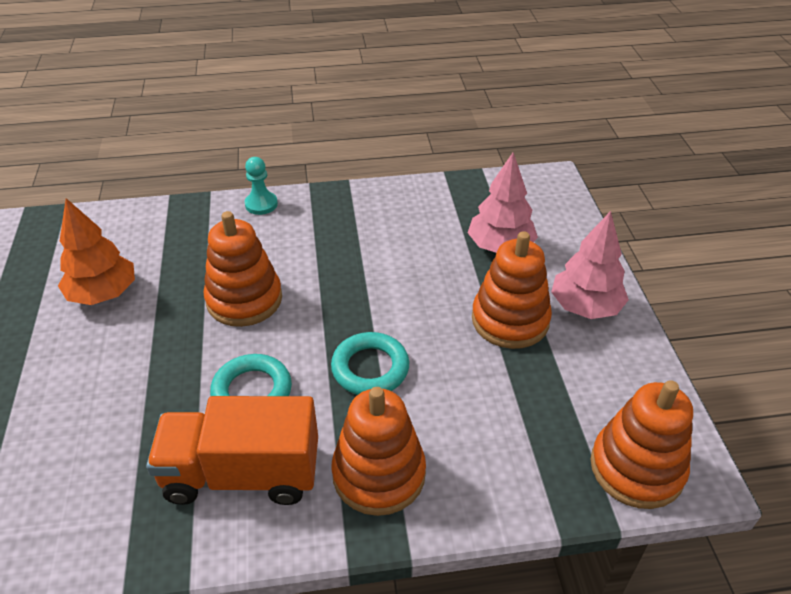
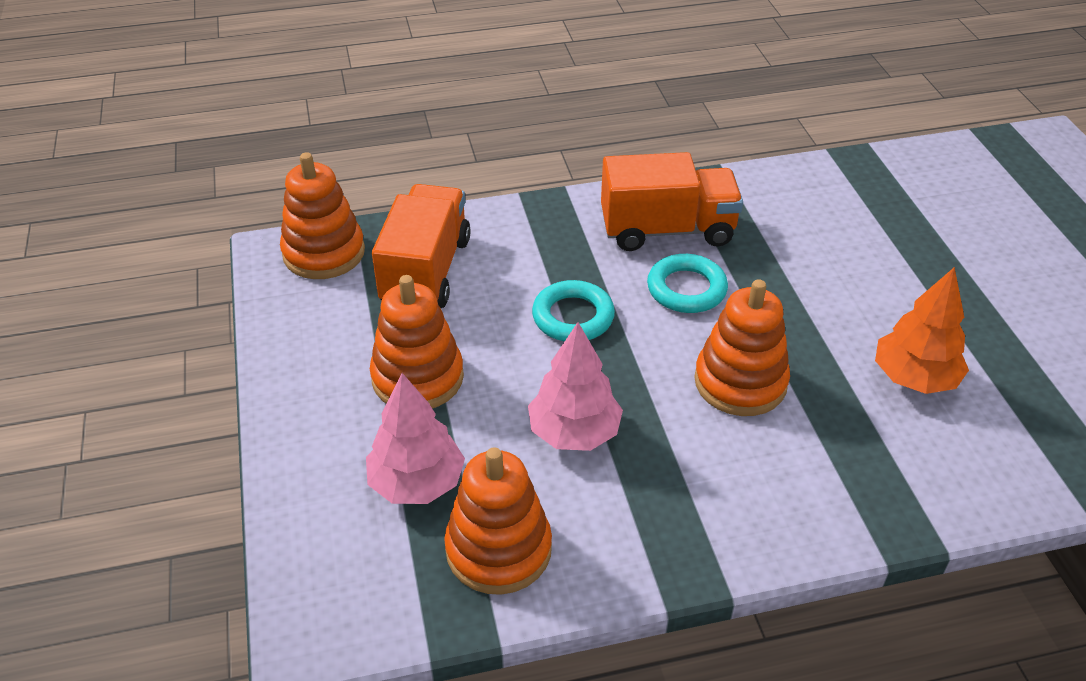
camera: 175 degrees right, 0 degrees up
(261, 204) = (790, 539): turquoise pawn -> none
(379, 474) = (550, 236): orange stacking toy -> orange stacking toy (498, 549)
(517, 433) = (426, 271): none -> orange truck
(585, 307) = (322, 400): pink tree -> pink tree (574, 432)

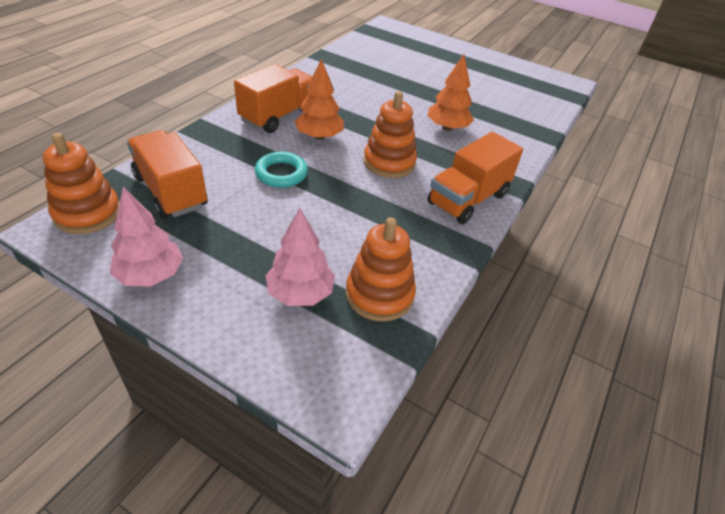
camera: 50 degrees left, 0 degrees up
(417, 378) = (234, 244): orange stacking toy -> none
(574, 432) = (347, 223): pink tree -> pink tree (150, 275)
(686, 289) = (319, 136): turquoise ring -> orange tree
(791, 508) = (468, 199): none -> orange truck

